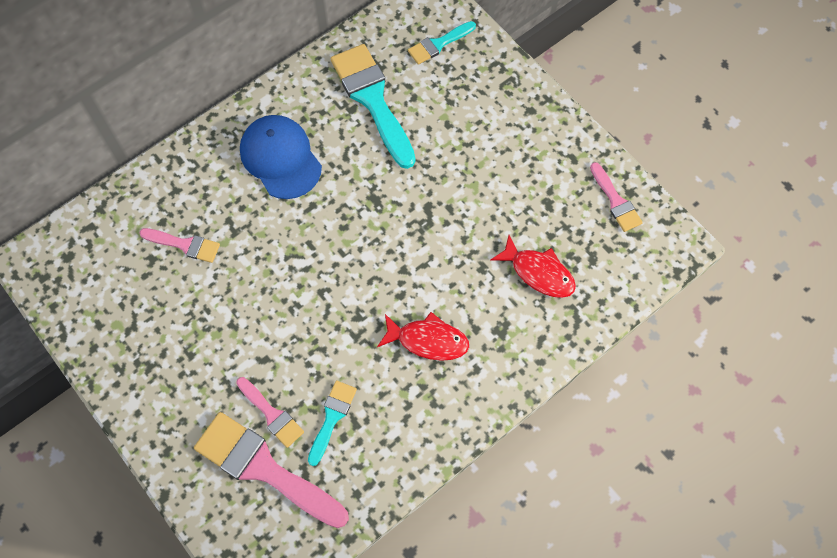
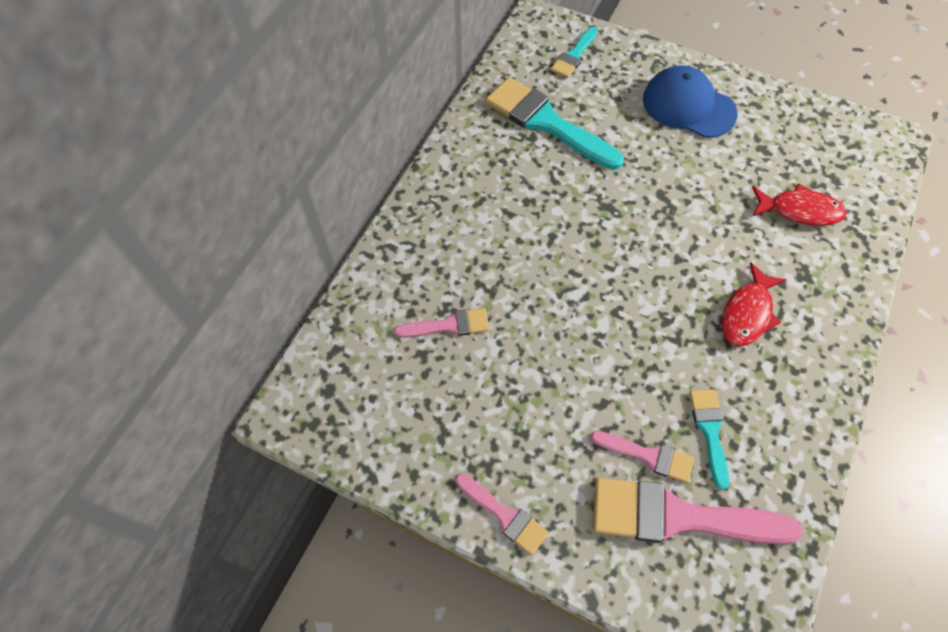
camera: 25 degrees left, 5 degrees down
(280, 158) = (493, 205): blue cap -> blue cap (688, 106)
(428, 340) = (747, 313): red fish -> red fish turned 135 degrees clockwise
(615, 201) = (818, 125): pink brush -> pink brush (504, 515)

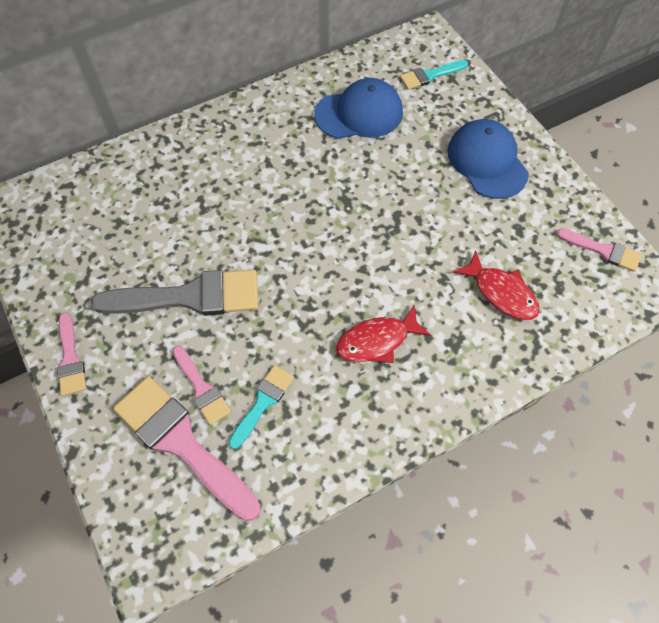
camera: 35 degrees right, 0 degrees up
(449, 325) = (153, 214): pink brush -> pink brush (603, 250)
(546, 122) = (359, 113): turquoise brush -> blue cap
(557, 381) = (189, 297): none -> grey brush

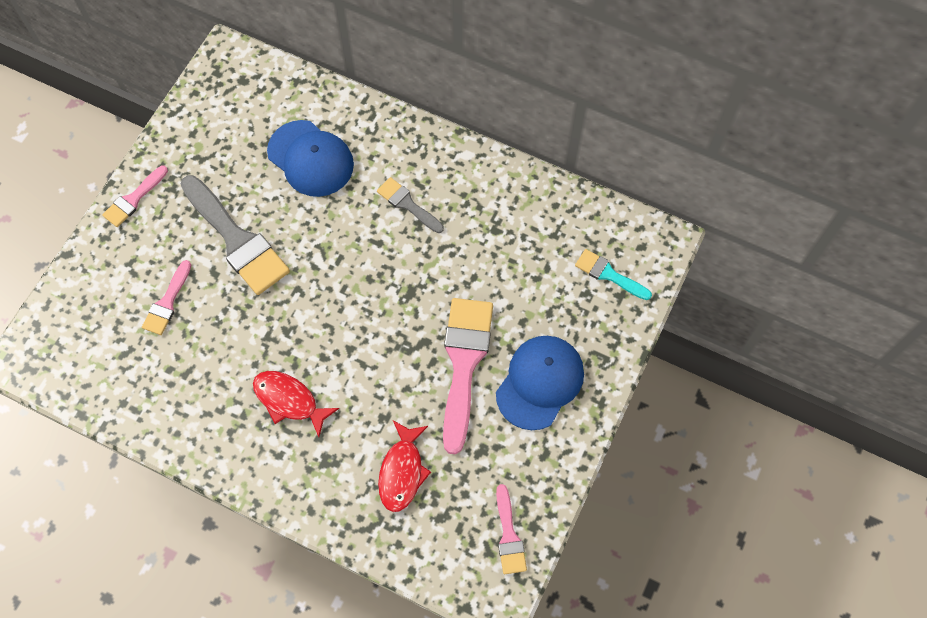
camera: 55 degrees right, 5 degrees up
(181, 442) = (118, 318): pink brush -> pink brush (464, 363)
(263, 402) = (183, 352): turquoise brush -> none
(266, 159) = (407, 204): none -> grey brush
(359, 113) = (514, 243): blue cap -> blue cap (310, 158)

